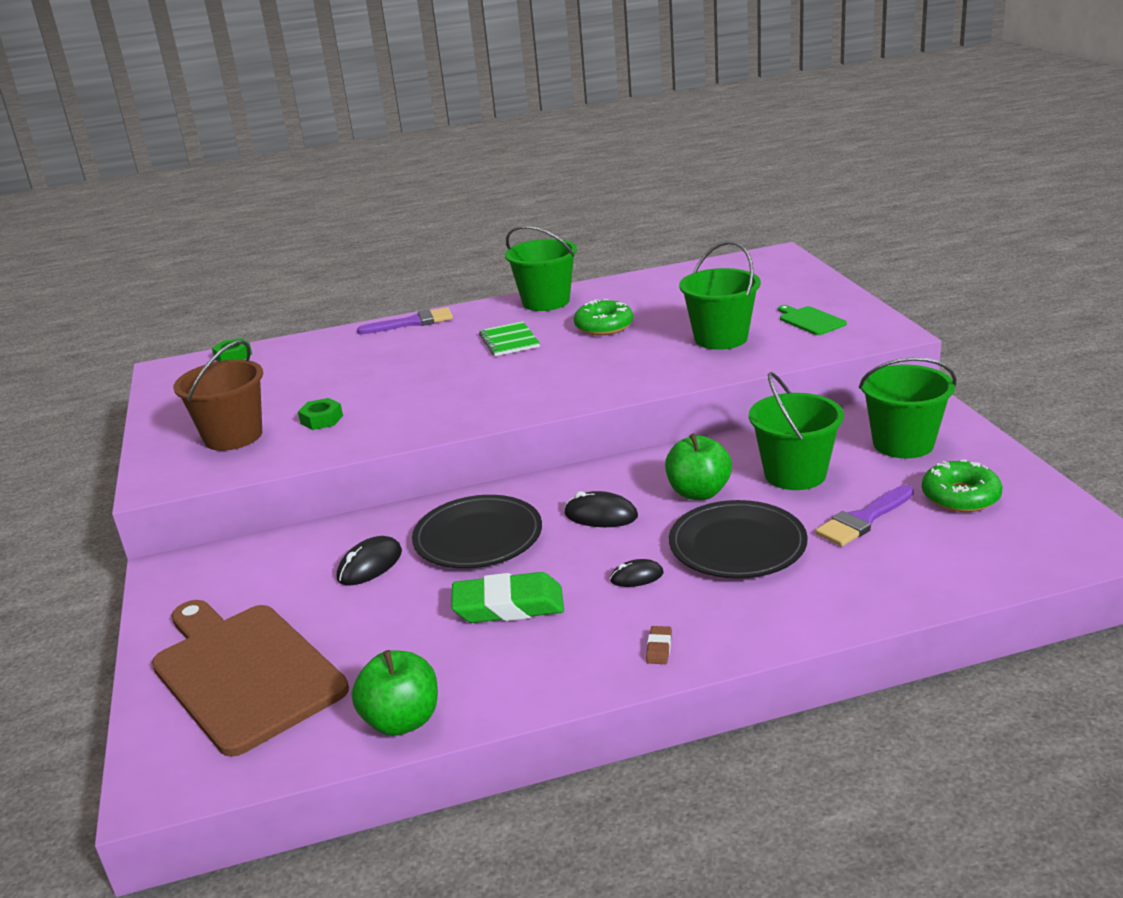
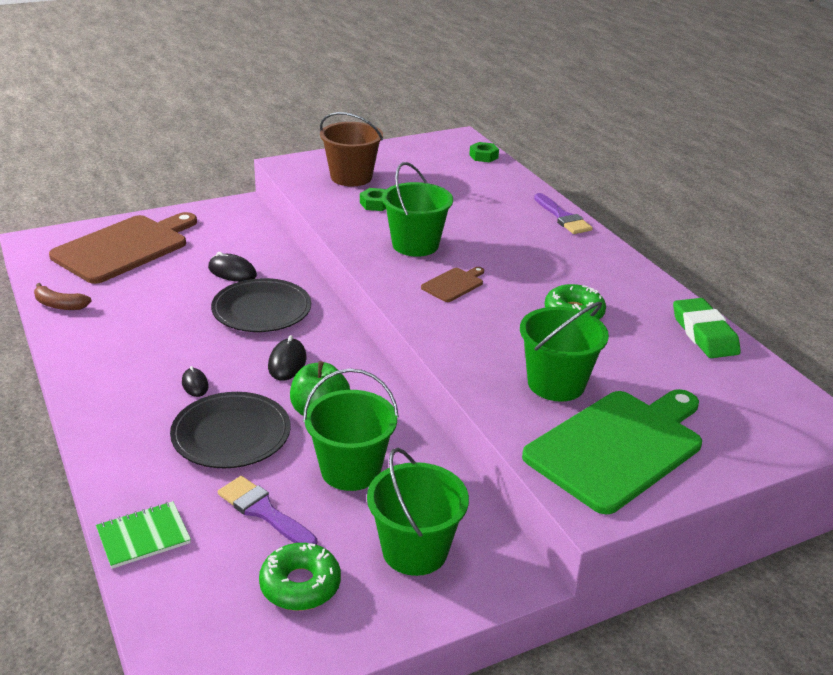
camera: 75 degrees right, 5 degrees up
(402, 721) = (59, 305): green apple -> brown banana
(508, 606) = (170, 331): green eraser -> green eraser (704, 334)
(509, 341) = (530, 266): green notebook -> green notebook (143, 536)
(534, 377) = (454, 284): none -> brown cutting board
(546, 302) = (629, 277): green bucket -> green bucket (415, 245)
(659, 648) = (101, 398): brown eraser -> none
(810, 320) = (618, 447): green cutting board -> green cutting board, size x2.31

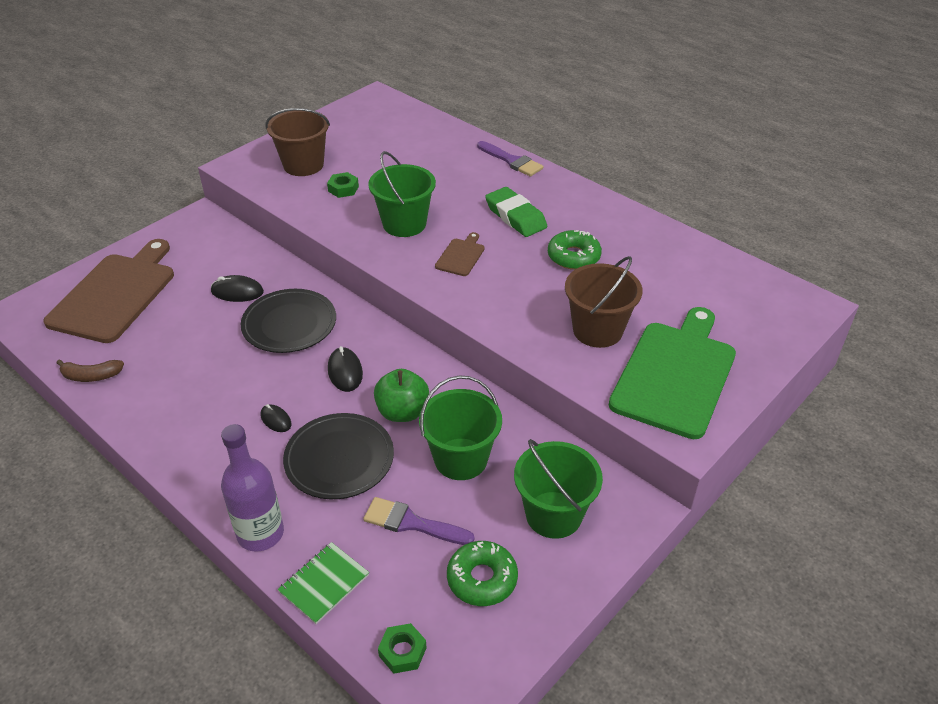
camera: 20 degrees left, 10 degrees up
(115, 474) = (260, 533): none -> purple bottle
(483, 156) = (408, 112): green nut -> green nut (402, 652)
(556, 384) = (597, 330): green bucket -> brown bucket
(704, 334) = (682, 247): green eraser -> green eraser (515, 216)

